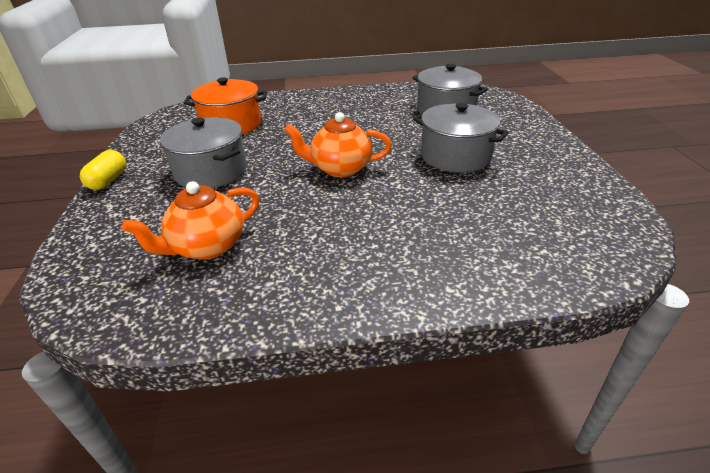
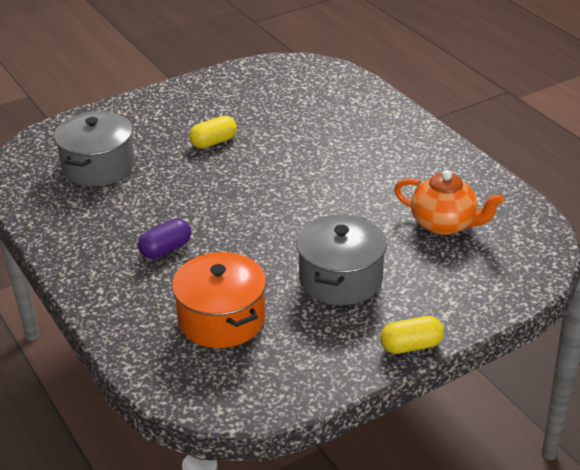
camera: 115 degrees left, 0 degrees up
(321, 119) = (166, 249): none -> purple capsule
(340, 169) = (279, 198): orange teapot -> none
(455, 156) = (214, 142): grey pot -> yellow capsule

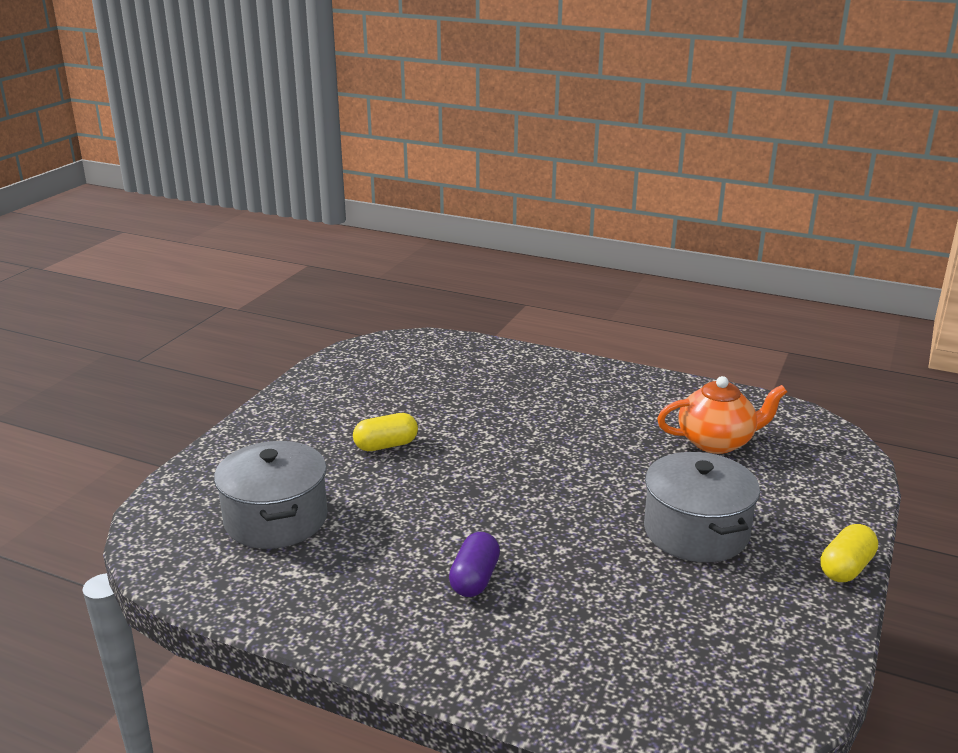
camera: 35 degrees left, 10 degrees down
(214, 142) = (386, 445): yellow capsule -> yellow capsule turned 45 degrees clockwise
(221, 319) = (635, 628): orange pot -> none

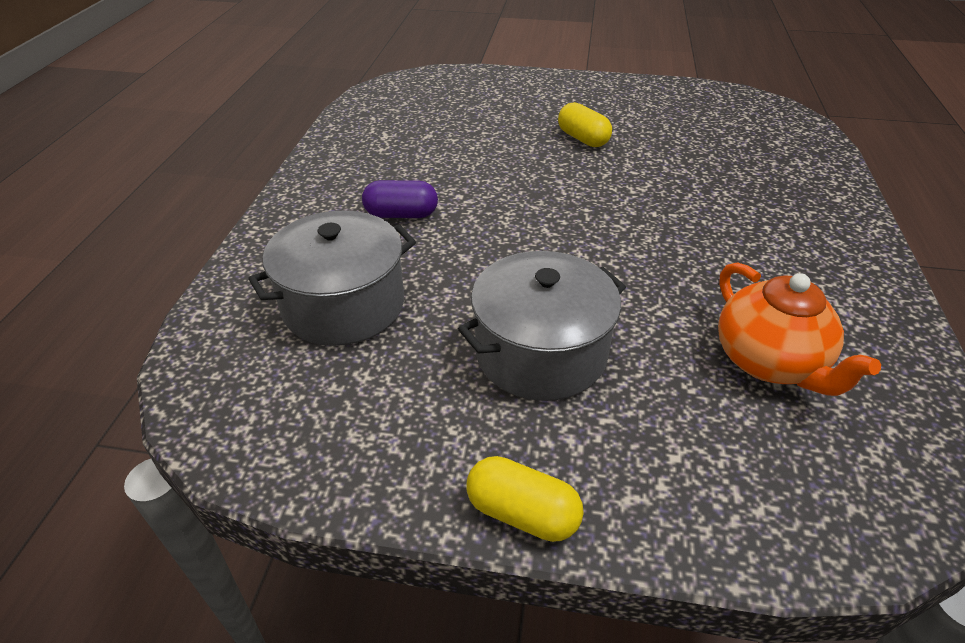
camera: 75 degrees right, 15 degrees up
(276, 519) = (448, 115): grey pot -> grey pot (343, 305)

